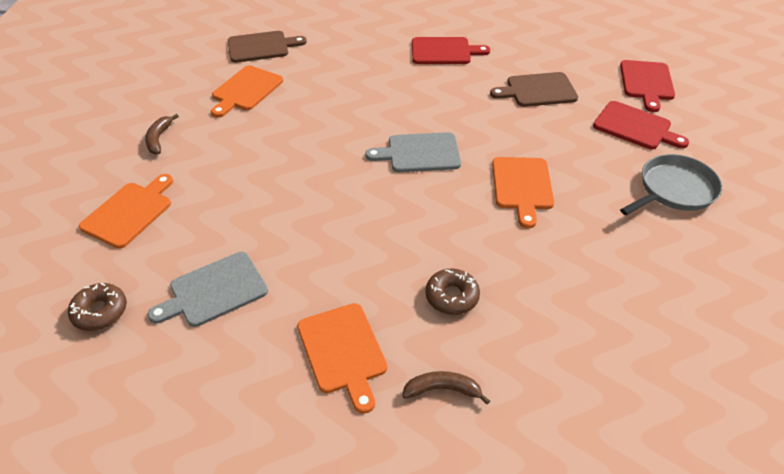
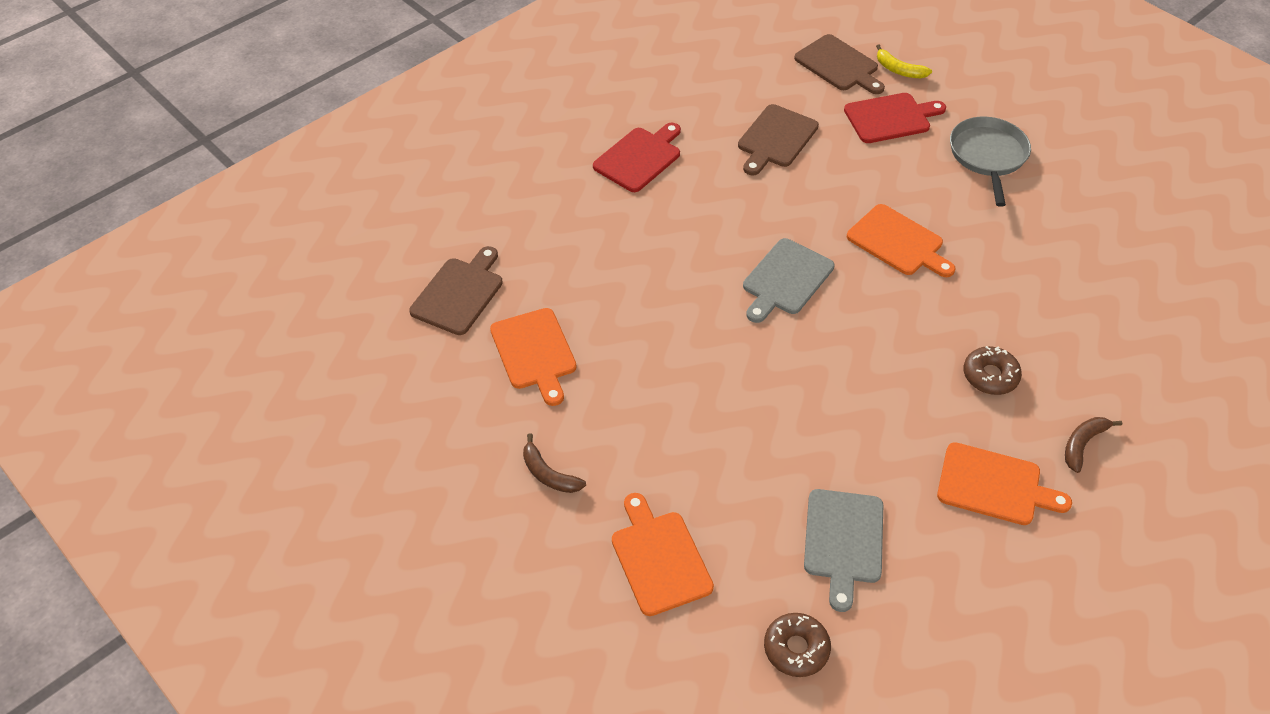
camera: 50 degrees left, 5 degrees up
(646, 82) = (838, 65): red cutting board -> brown cutting board
(687, 109) = (899, 70): none -> yellow banana

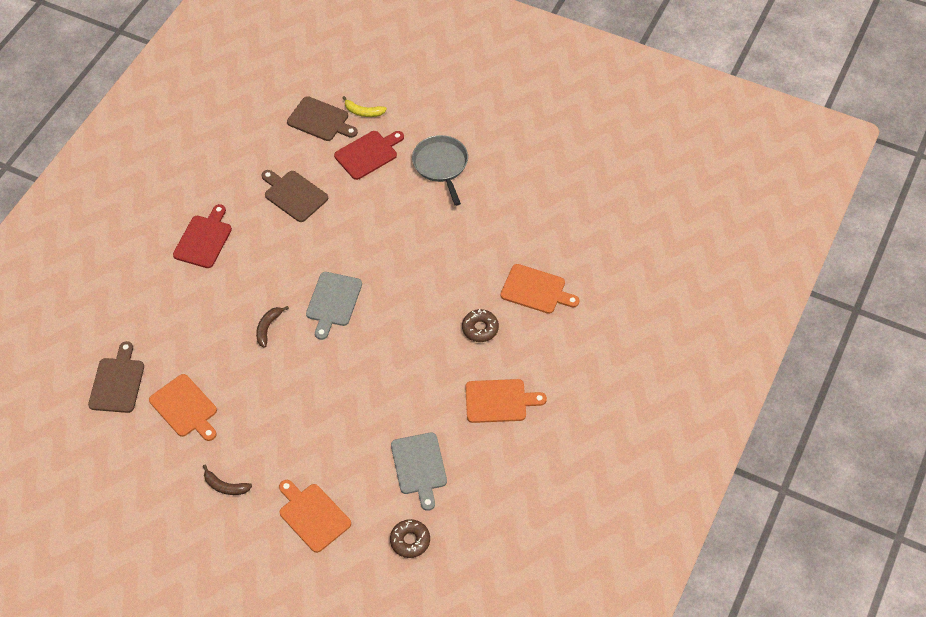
camera: 20 degrees left, 5 degrees up
(776, 138) = (294, 195): brown cutting board -> brown cutting board turned 120 degrees clockwise
(898, 242) = (398, 251): orange cutting board -> orange cutting board (536, 290)
(1082, 444) = (545, 356): brown banana -> brown banana (268, 327)

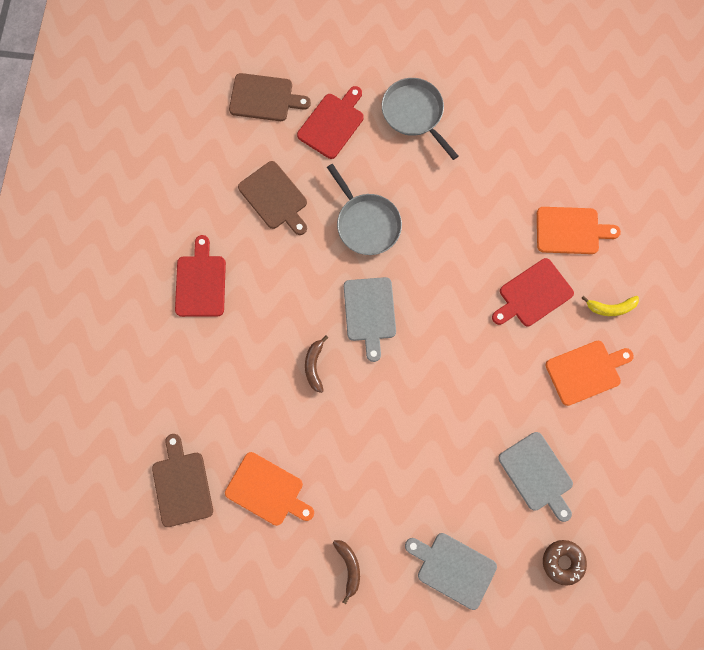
camera: 20 degrees left, 20 degrees up
(225, 486) = (349, 567): brown banana -> brown banana turned 105 degrees counterclockwise
(294, 195) = (274, 198): brown cutting board -> brown cutting board turned 150 degrees counterclockwise
(313, 515) = (453, 568): orange cutting board -> grey cutting board
(362, 235) = (366, 224): none -> grey pan
(363, 112) = (306, 74): yellow banana -> yellow banana (610, 308)
(480, 328) = (533, 294): brown donut -> red cutting board

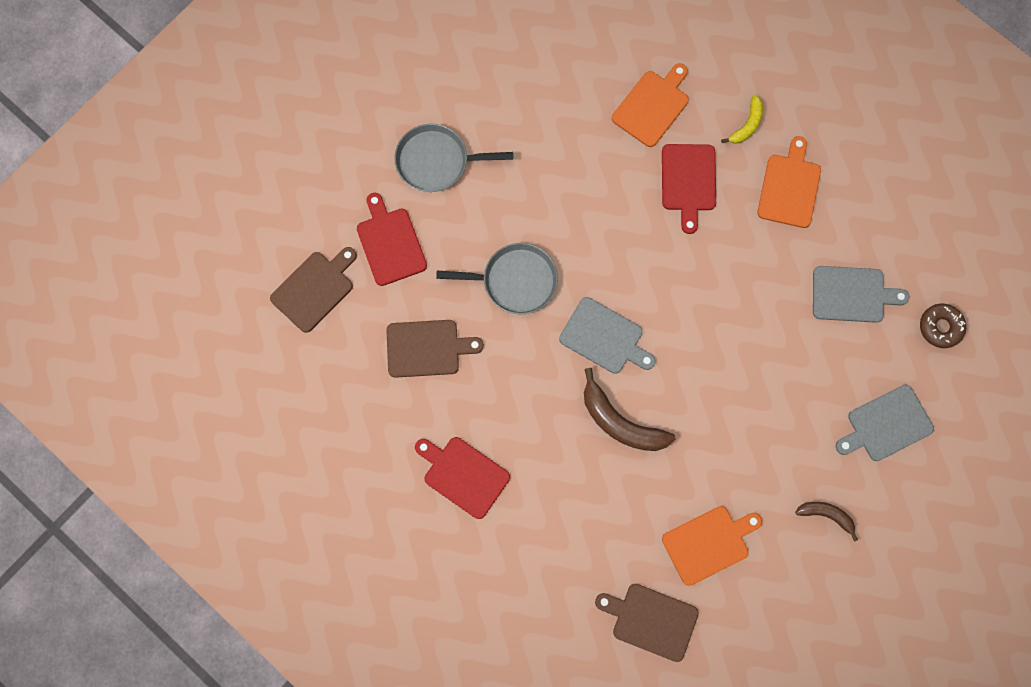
camera: 55 degrees left, 0 degrees up
(314, 366) = (620, 422): brown banana -> brown banana, size x1.73

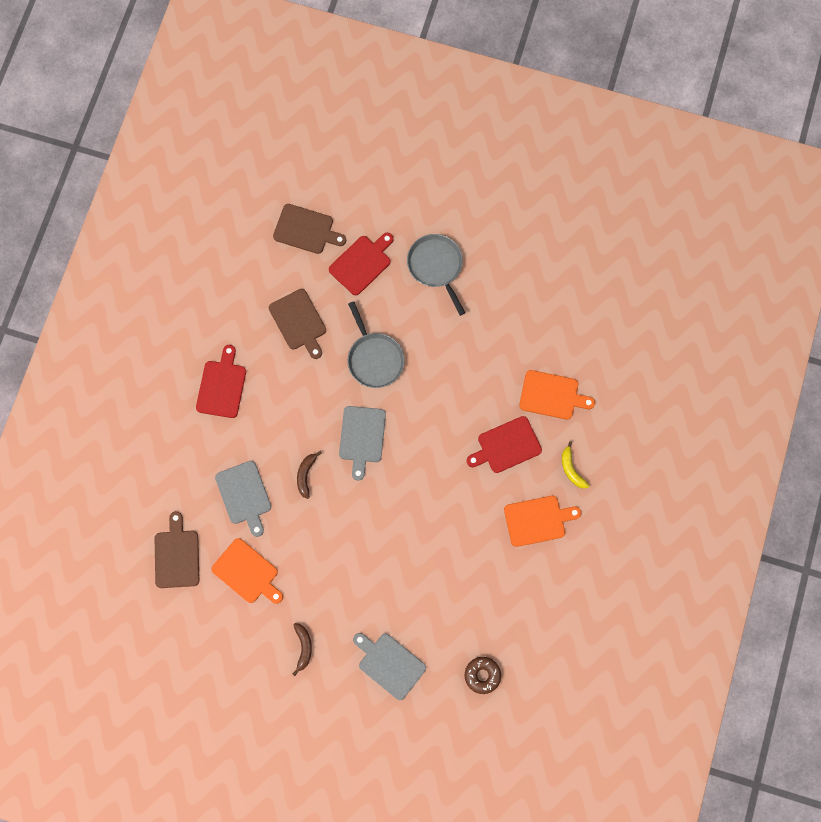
camera: 65 degrees right, 0 degrees up
(620, 422) = (306, 475): brown banana -> brown banana, size x0.58
(747, 125) = (571, 469): yellow banana -> yellow banana turned 60 degrees clockwise
(852, 294) = (476, 599): grey cutting board -> grey cutting board (244, 495)

